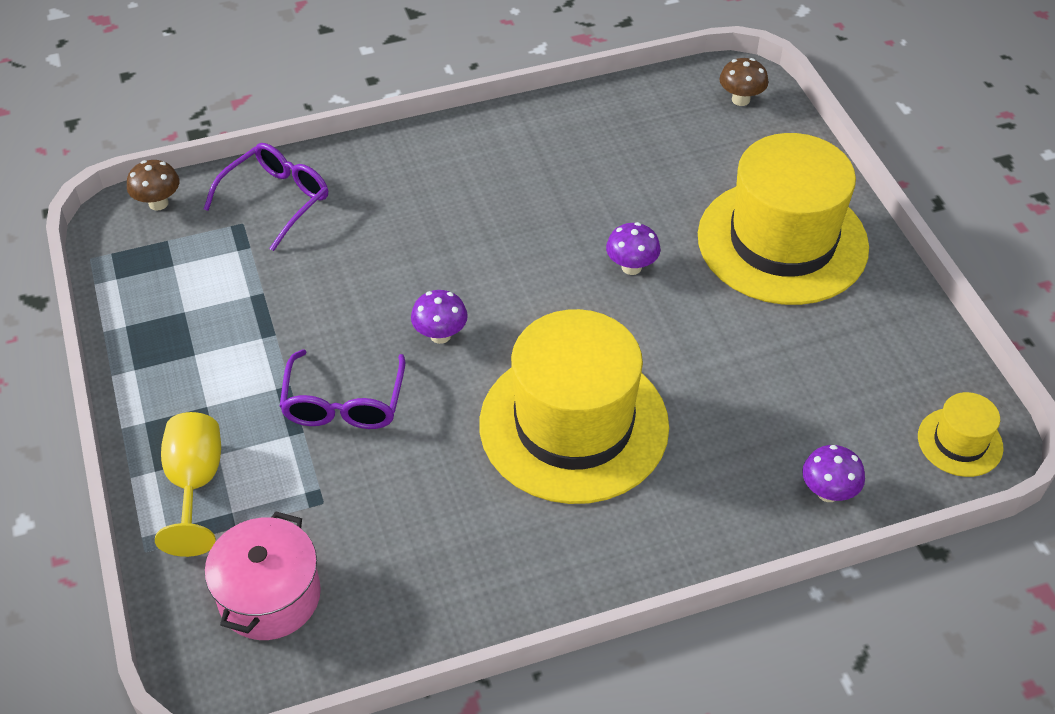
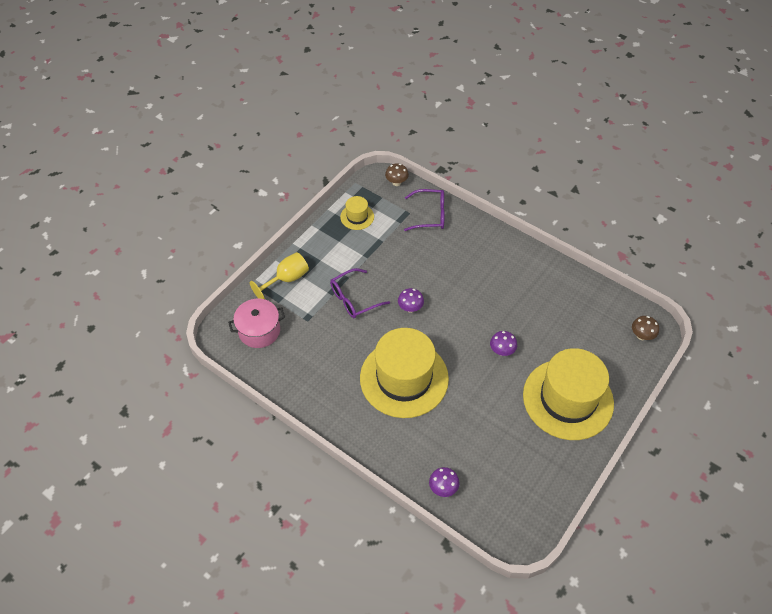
camera: 55 degrees right, 5 degrees up
(960, 442) = (512, 528): yellow hat -> yellow hat (357, 217)

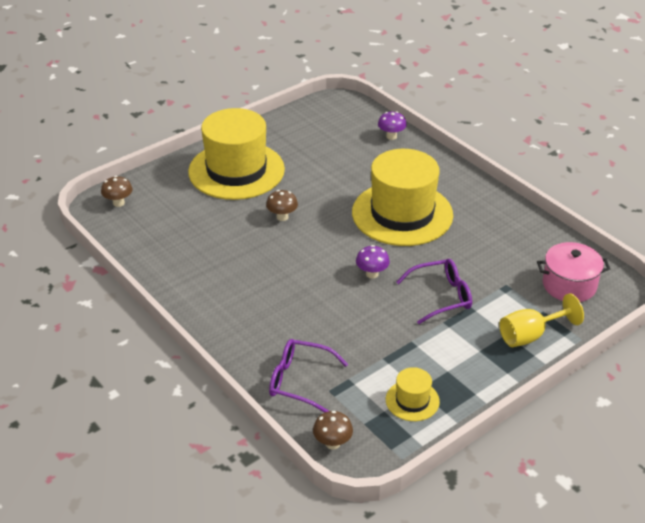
camera: 165 degrees left, 15 degrees down
(502, 351) = (282, 217): purple mushroom -> brown mushroom

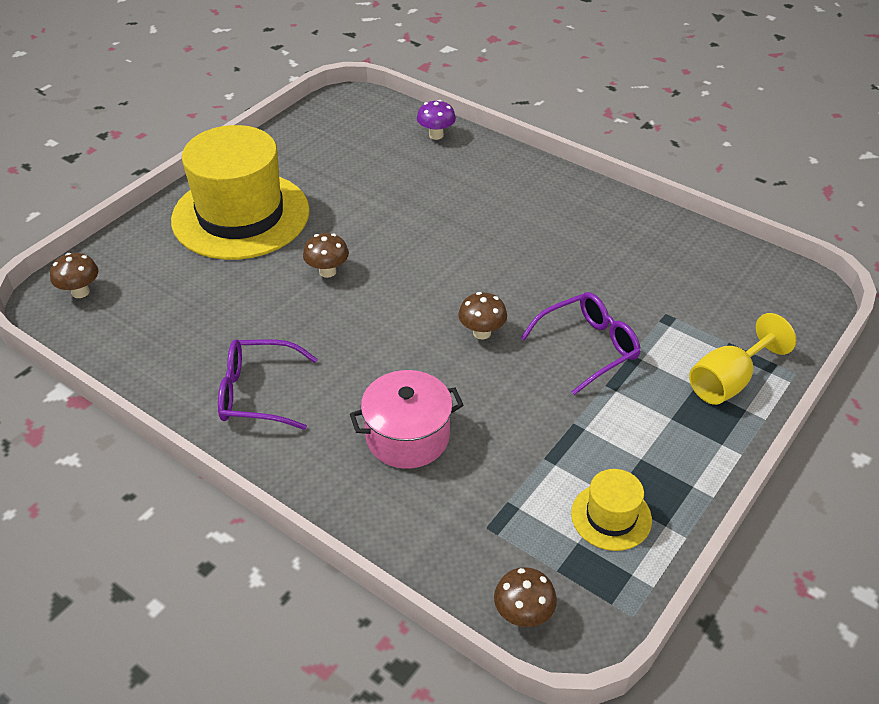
camera: 15 degrees left, 5 degrees up
(299, 381) = (438, 521): purple glasses -> purple glasses (257, 393)
(372, 274) = (482, 332): purple mushroom -> brown mushroom
(402, 214) = (490, 238): yellow hat -> none
(569, 285) = (746, 299): pink pot -> pink pot (407, 436)

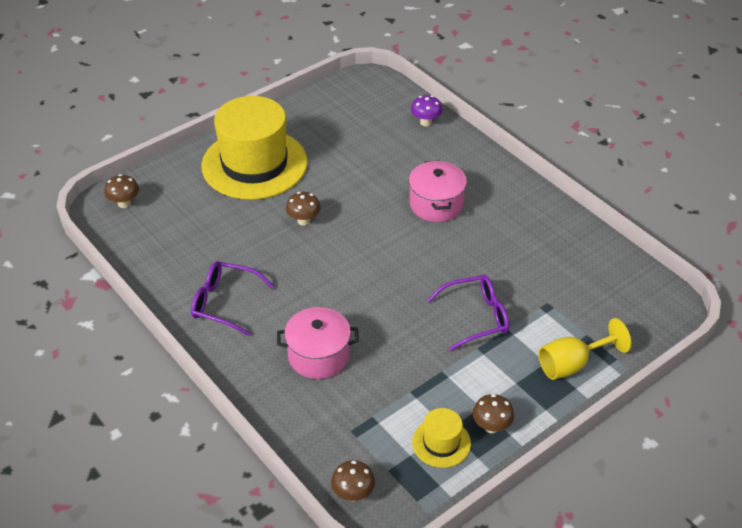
camera: 15 degrees right, 0 degrees up
(482, 332) = (400, 290): brown mushroom -> brown mushroom (491, 426)
(485, 224) = (436, 204): none -> pink pot

